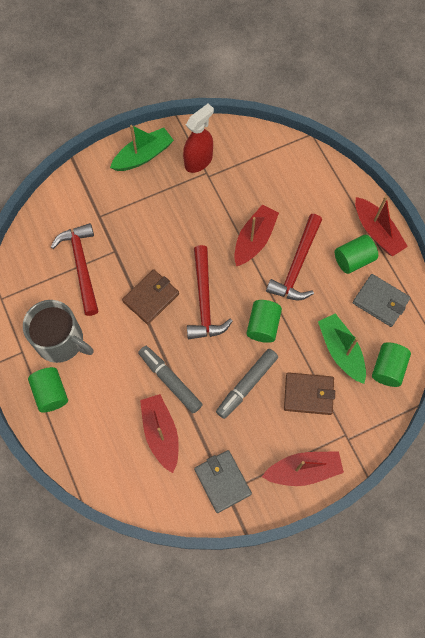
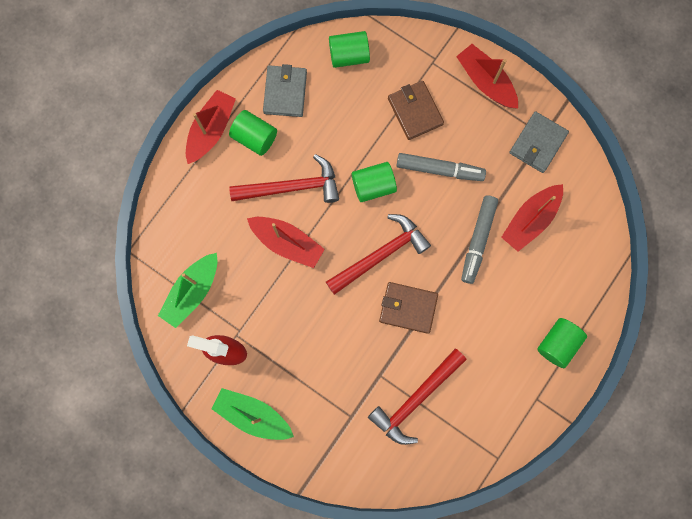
camera: 120 degrees left, 10 degrees up
(60, 340) = (503, 368): grey mug -> none
(254, 240) = (287, 243): red boat -> red boat turned 150 degrees counterclockwise
(341, 351) = (356, 104): green boat -> green boat (192, 292)

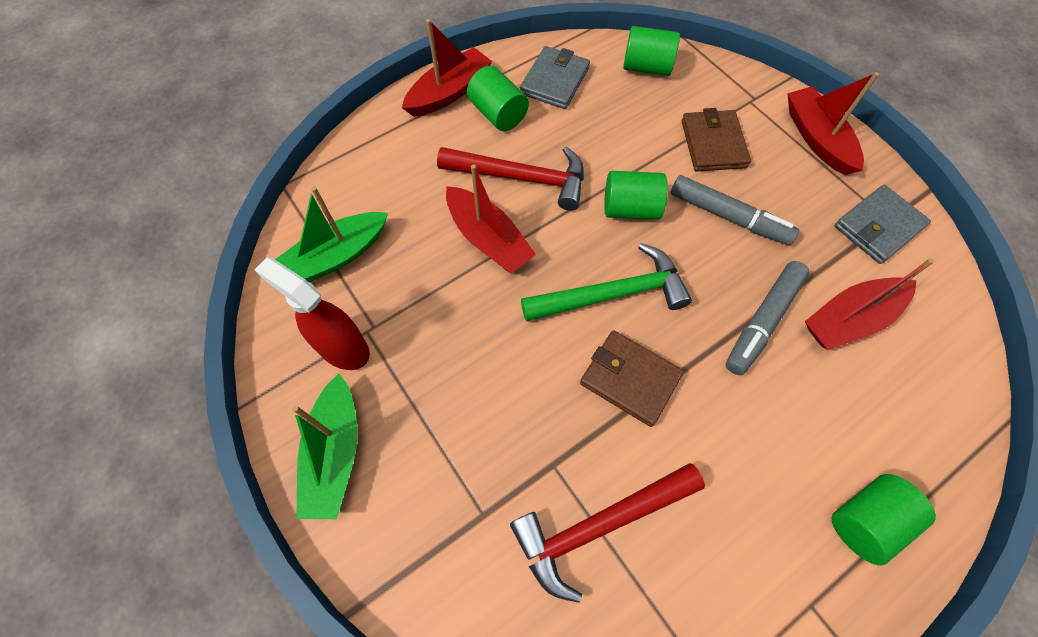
camera: 20 degrees right, 15 degrees down
(253, 415) = (335, 454): green boat -> green boat turned 135 degrees counterclockwise
(381, 254) = (612, 294): red hammer -> green hammer

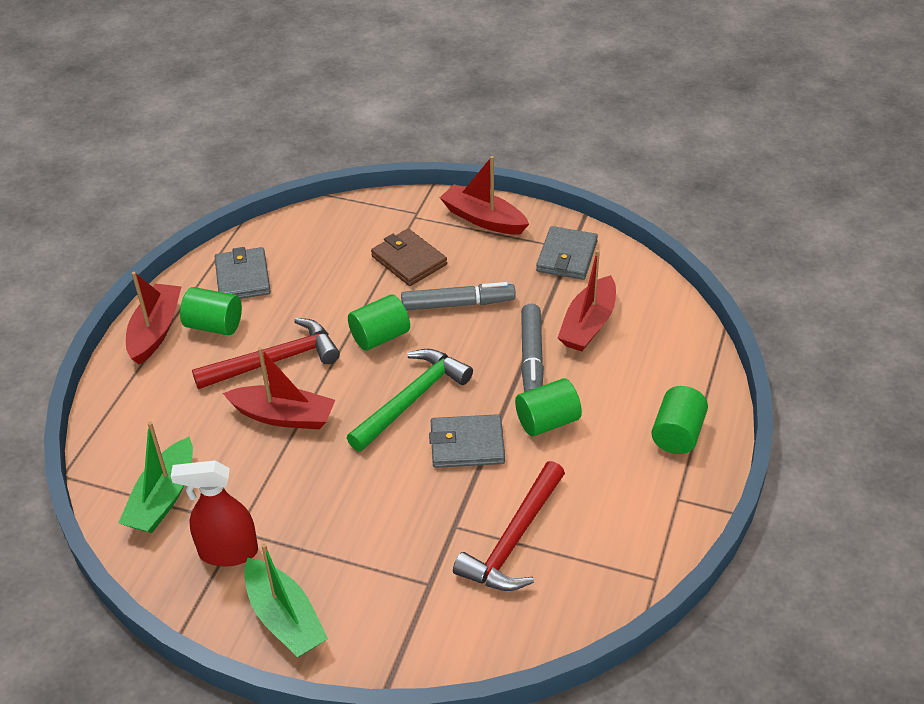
camera: 35 degrees left, 20 degrees down
(630, 379) = (467, 444): brown wallet -> grey wallet
(646, 67) = (312, 231): green cylinder -> green cylinder (547, 421)

